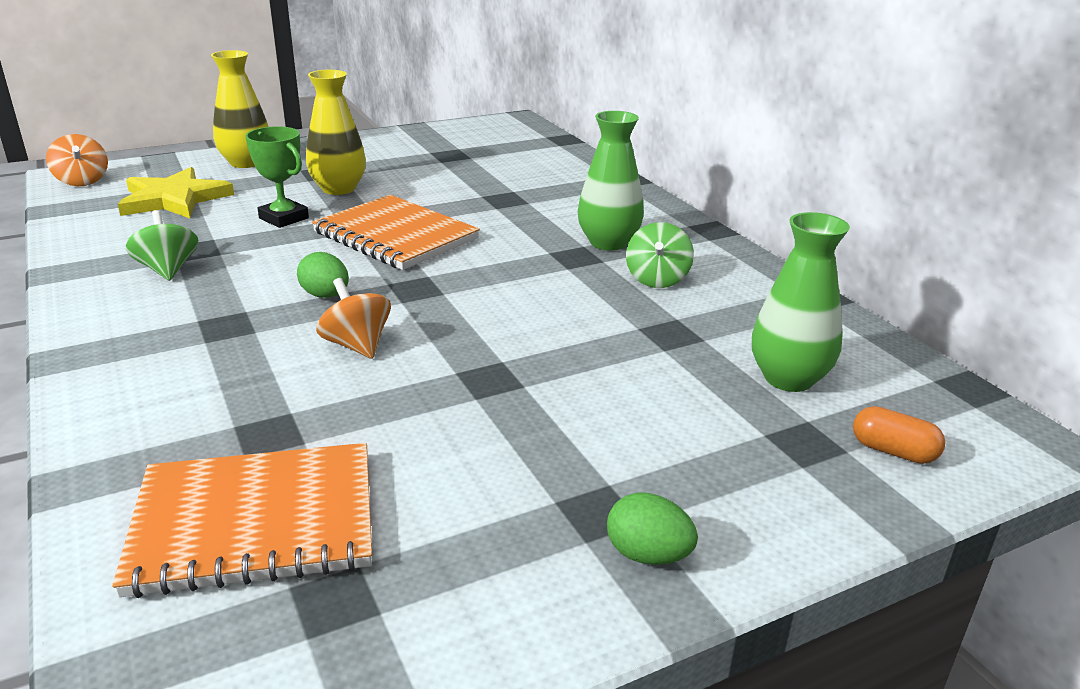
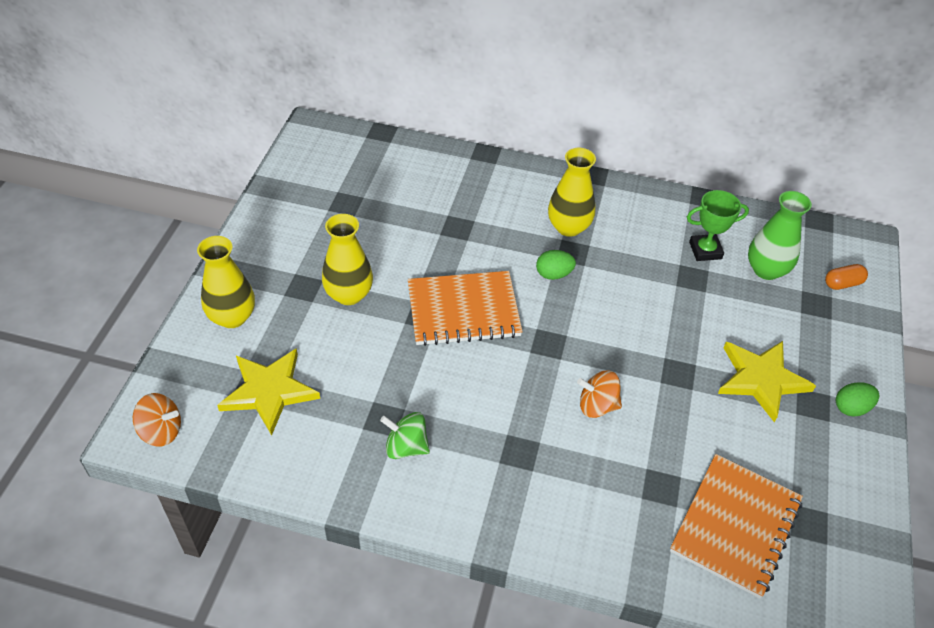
camera: 50 degrees left, 20 degrees up
(284, 218) = (375, 349): green trophy -> green trophy (705, 250)
(325, 295) = (521, 388): green egg -> green egg (553, 274)
(575, 445) = (761, 379): none -> yellow star
(608, 243) = (568, 227): green vase -> yellow vase
(657, 279) = (631, 240): green spinning top -> none

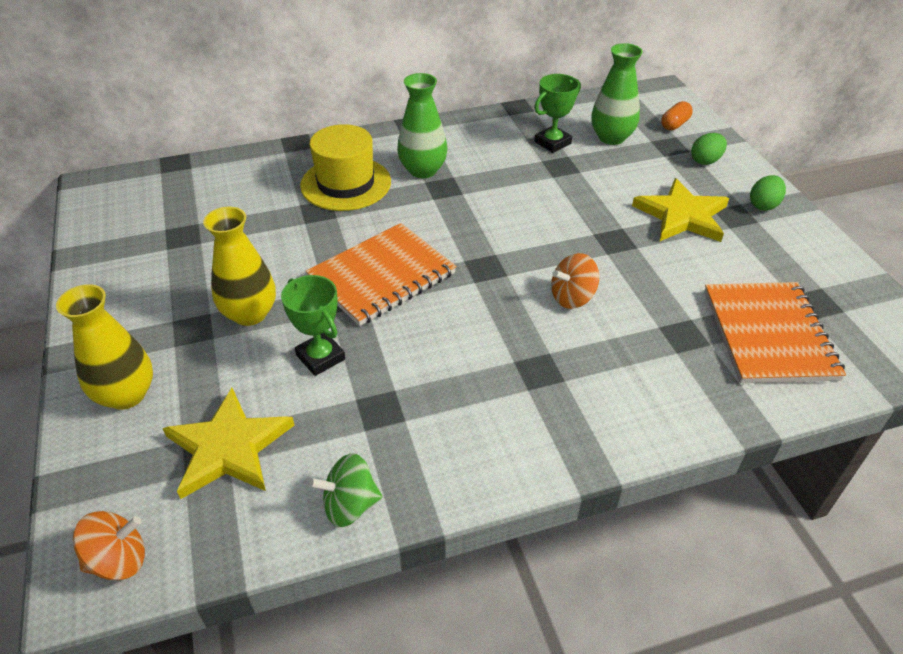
camera: 30 degrees left, 5 degrees down
(372, 355) = (320, 357): none -> green trophy
(406, 447) = (425, 424): green spinning top -> green spinning top (350, 505)
(496, 211) = (346, 184): none -> yellow hat
(553, 274) = (441, 211): green egg -> green egg (705, 161)
(568, 227) = (423, 170): yellow vase -> green vase

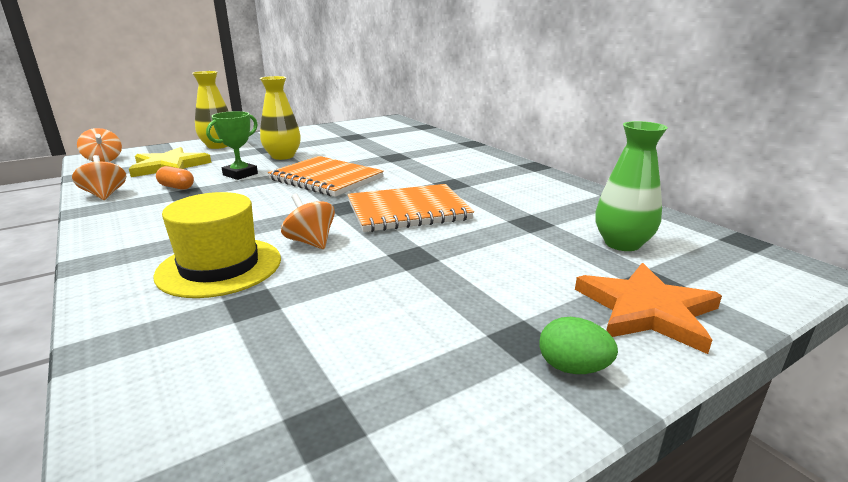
camera: 75 degrees right, 20 degrees down
(346, 184) = (432, 159): yellow hat -> yellow hat (220, 267)
(350, 505) = (105, 195): green spinning top -> orange spinning top
(423, 170) = (470, 175): green vase -> none
(552, 143) = (571, 216): green trophy -> none
(674, 124) = (716, 283): orange capsule -> orange capsule (177, 187)
(682, 215) = (489, 295): yellow star -> none
(705, 161) = (647, 310): green egg -> orange star
(769, 334) = (247, 369): orange notebook -> orange notebook (408, 211)

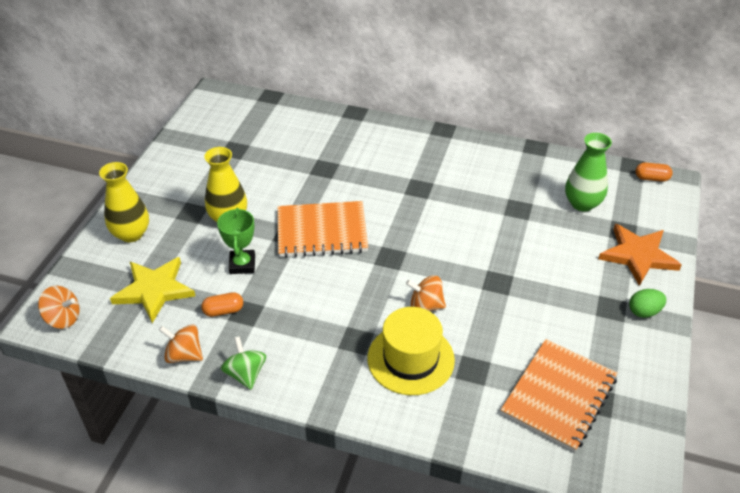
camera: 40 degrees left, 20 degrees up
(105, 218) = (245, 374): none -> green spinning top
(408, 211) = (435, 238): orange notebook -> orange notebook (559, 396)
(766, 258) = (651, 178): none -> orange capsule

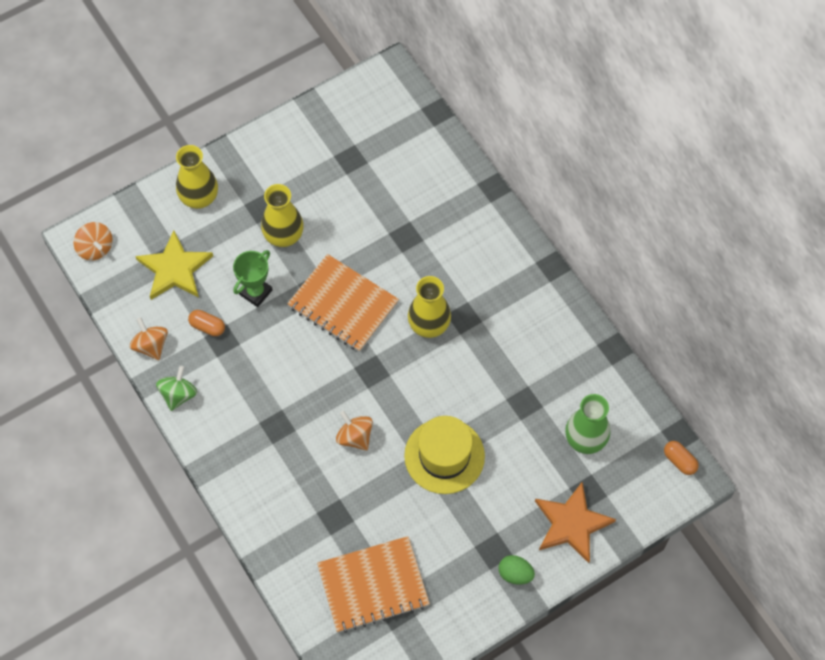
camera: 40 degrees right, 20 degrees up
(399, 206) = (429, 325): none -> yellow vase
(410, 359) = (300, 473): yellow hat -> yellow hat (444, 456)

